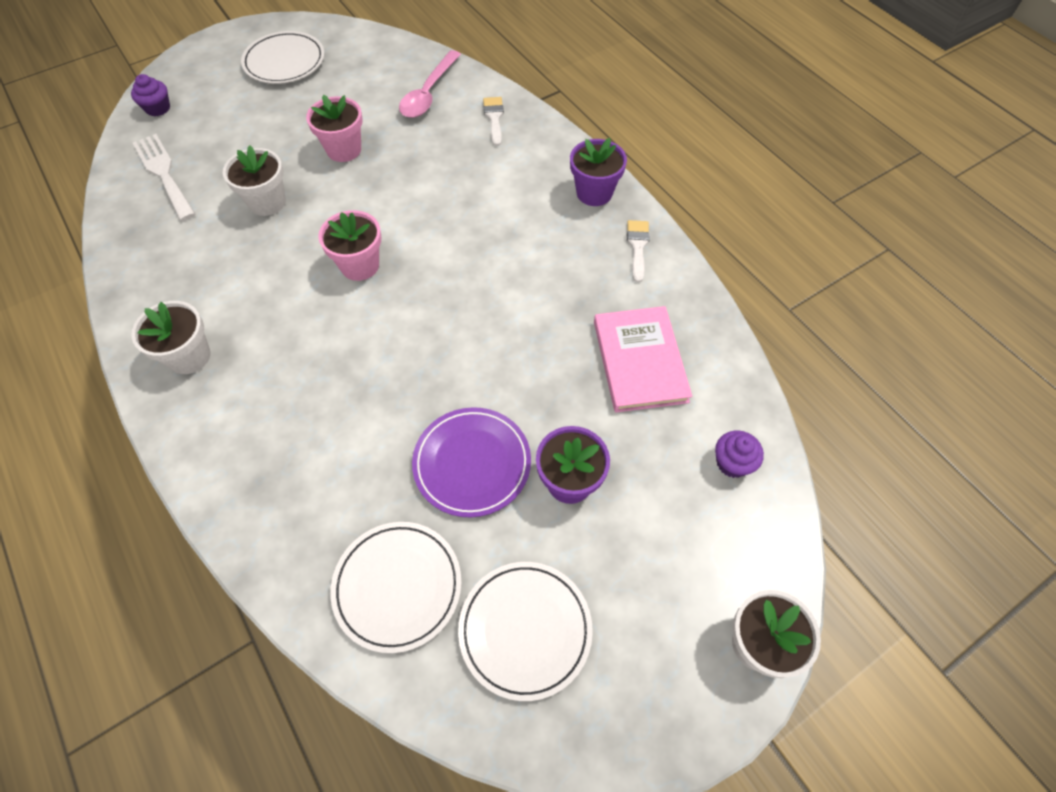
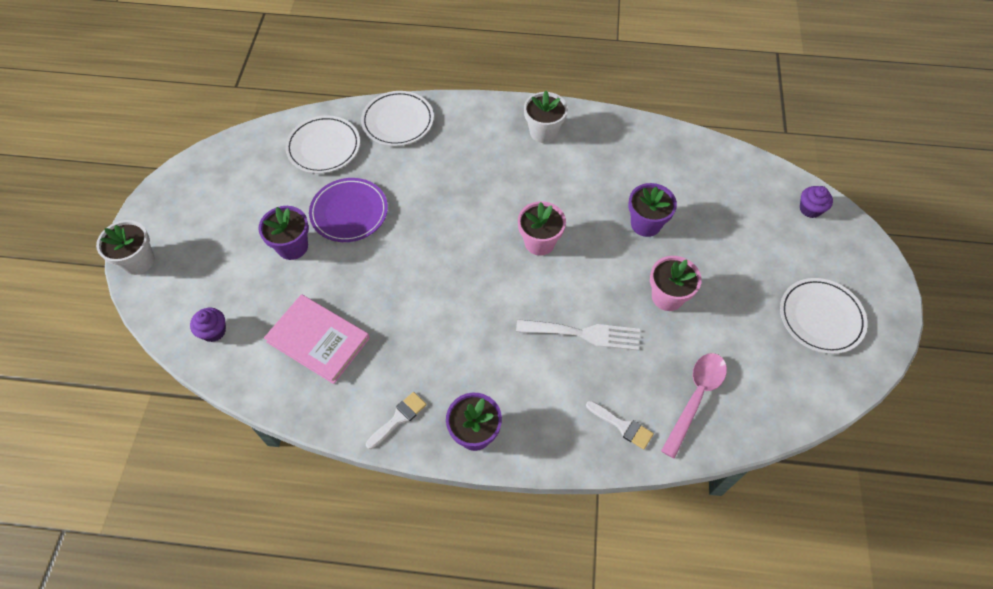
camera: 130 degrees right, 0 degrees up
(164, 173) = (725, 183): white fork -> white fork (584, 334)
(267, 202) = (646, 224): white flower pot -> purple flower pot
(428, 93) = (695, 398): pink spoon -> pink spoon turned 60 degrees clockwise
(525, 630) = (252, 179): white plate -> white plate (398, 121)
(637, 246) = (399, 418): white brush -> white brush turned 90 degrees counterclockwise

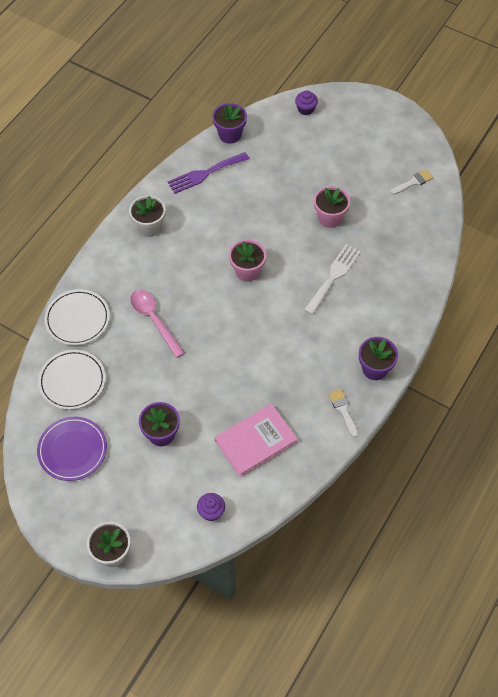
camera: 65 degrees left, 0 degrees up
(349, 212) = (150, 384): purple plate -> purple plate (72, 450)
(622, 426) = (407, 285): white brush -> white brush (413, 182)
(645, 151) = (205, 174): none -> purple fork
(646, 224) = (267, 203): purple flower pot -> purple flower pot (230, 134)
(695, 398) = (407, 238): pink spoon -> pink spoon (154, 320)
(820, 317) = (385, 147): white plate -> none

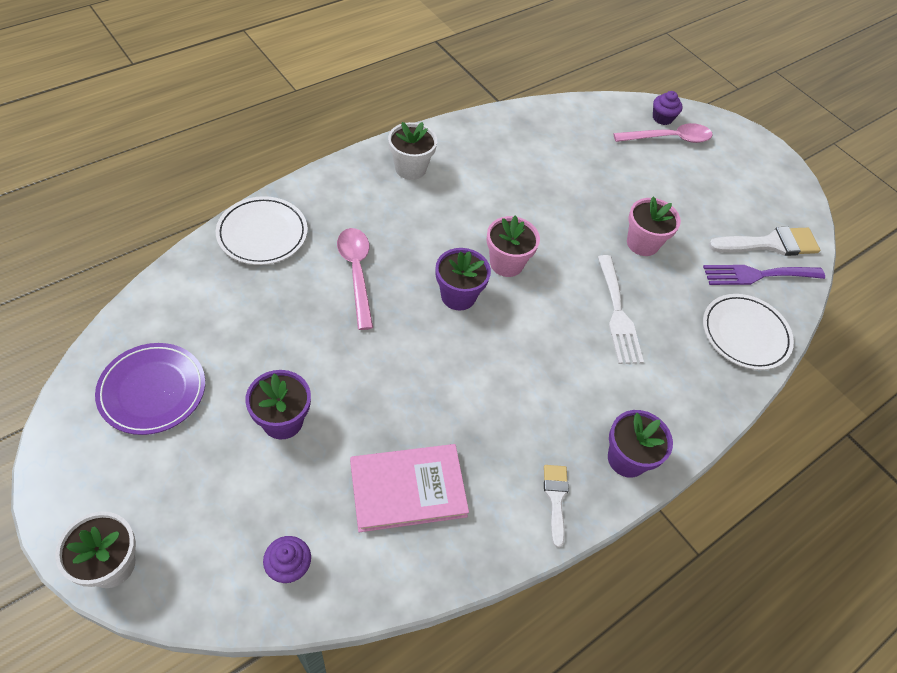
camera: 15 degrees right, 5 degrees down
(72, 381) = (209, 303): white plate -> white plate (745, 334)
(205, 174) = (508, 138): purple fork -> purple fork (757, 275)
(230, 134) = (558, 111): purple flower pot -> purple flower pot (458, 296)
(316, 125) = (669, 139): none -> pink spoon
(333, 276) = (618, 314): white fork -> white fork turned 120 degrees clockwise
(413, 182) = (770, 244): white brush -> white brush, size x1.72

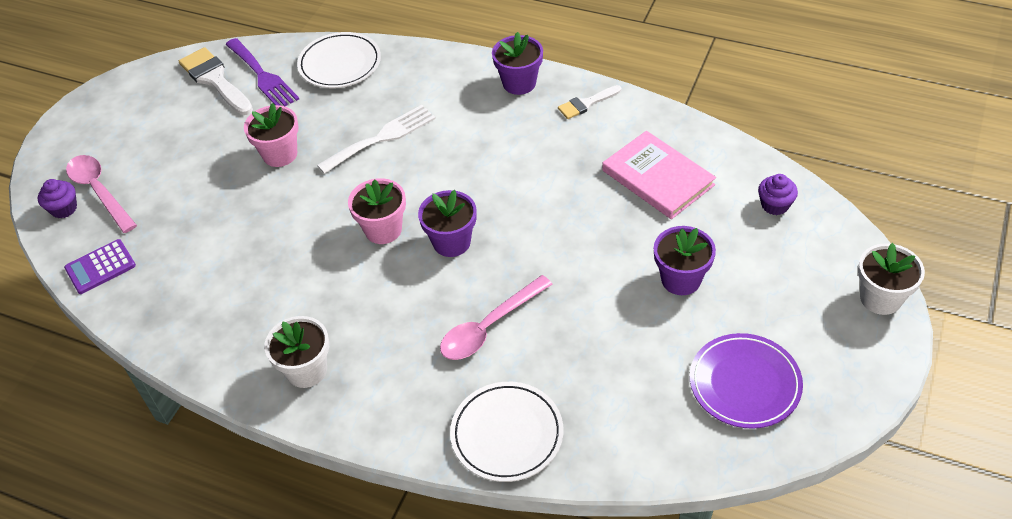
camera: 110 degrees left, 5 degrees down
(588, 116) = (100, 267): none -> purple calculator

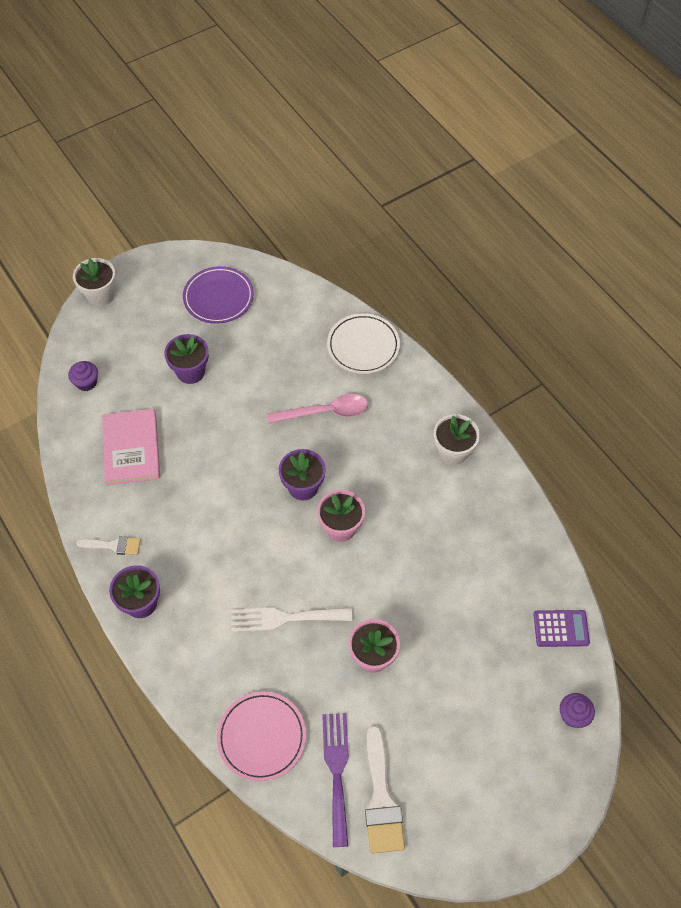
camera: 150 degrees left, 10 degrees up
(99, 191) = (537, 716): pink spoon -> none
(340, 64) = (261, 737): white plate -> pink plate

